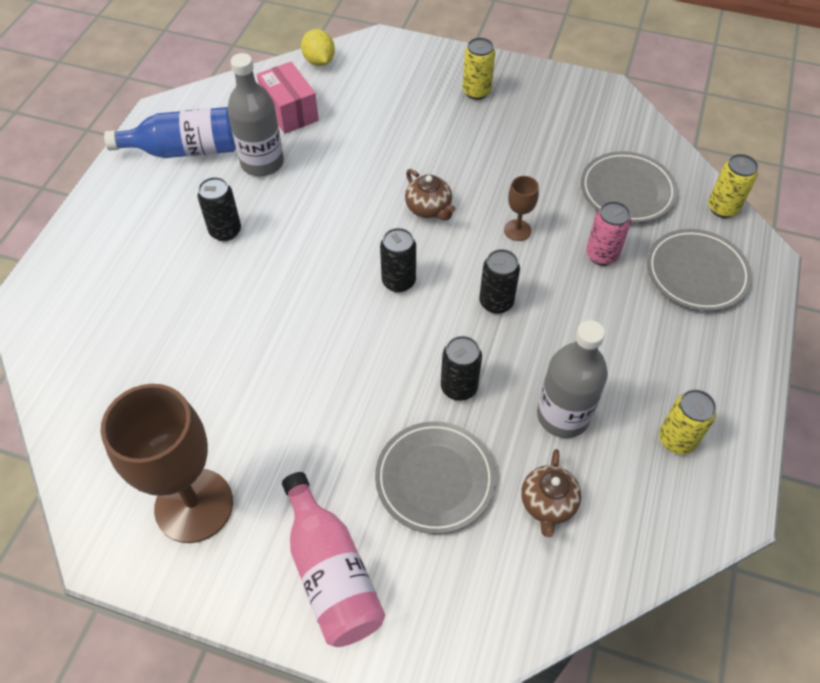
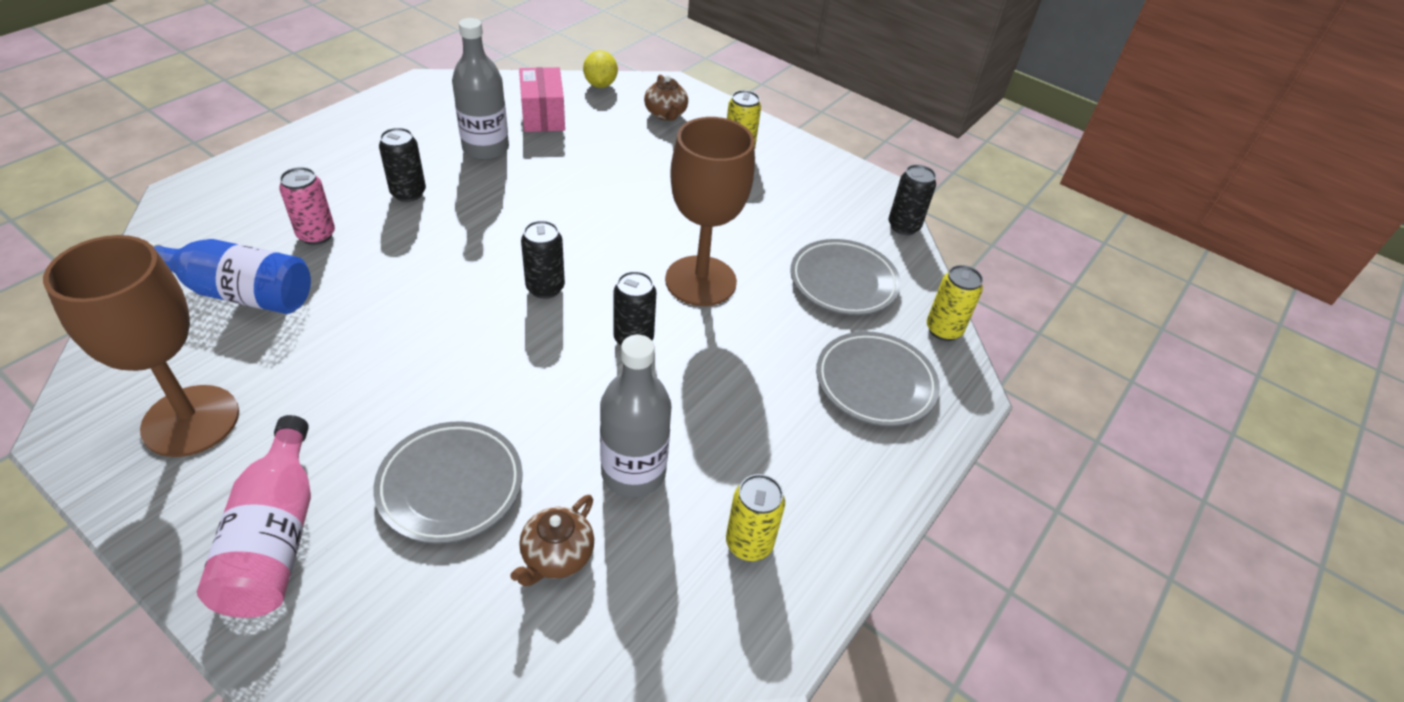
camera: 15 degrees right, 10 degrees down
(185, 150) = (422, 118): blue bottle -> blue bottle (240, 293)
(429, 209) = (621, 234): brown teapot -> brown teapot (666, 114)
(459, 387) = (539, 405): black can -> black can (903, 226)
(517, 230) = (700, 281): brown goblet -> brown goblet, size x2.29
(601, 255) = (778, 332): pink can -> pink can (316, 235)

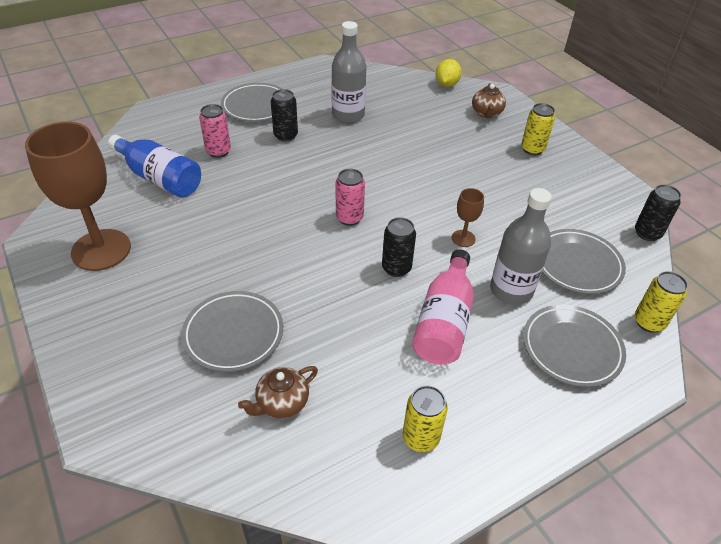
camera: 25 degrees right, 0 degrees up
(275, 538) = (117, 335): pink bottle -> pink bottle (444, 322)
(346, 159) = (256, 106): none -> grey plate
(543, 115) = (396, 99): pink box -> none
(545, 288) = (349, 218): black can -> pink can
(633, 472) = (357, 361): grey bottle -> grey bottle (511, 290)
(700, 281) = (463, 238): brown goblet -> brown goblet, size x0.44

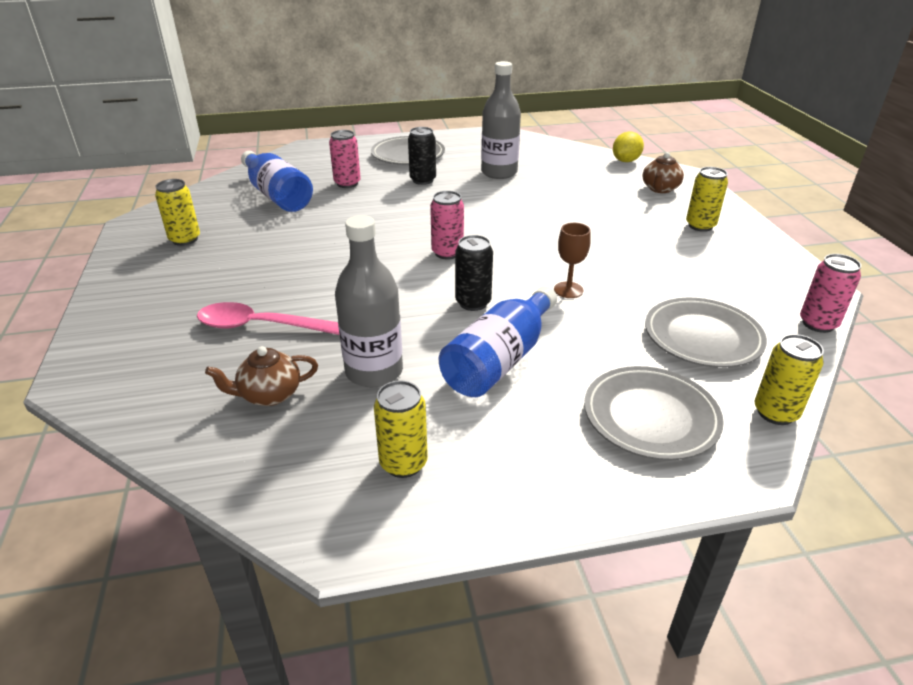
camera: 20 degrees right, 10 degrees down
(101, 250) = (185, 239): brown goblet -> yellow can
(233, 334) = (261, 326): grey plate -> pink spoon
(444, 322) = (499, 360): pink bottle -> blue bottle
(511, 290) = (601, 346): grey bottle -> grey bottle (374, 371)
(647, 233) = (818, 324): black can -> pink can

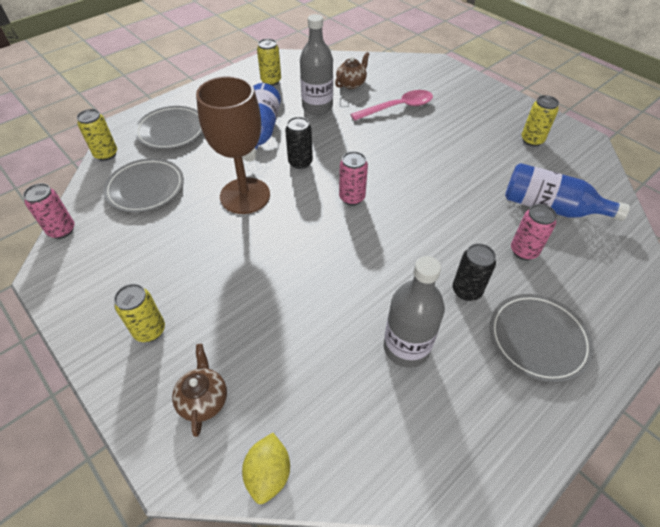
camera: 150 degrees right, 15 degrees up
(568, 290) = (245, 196): brown goblet -> brown goblet, size x2.29

